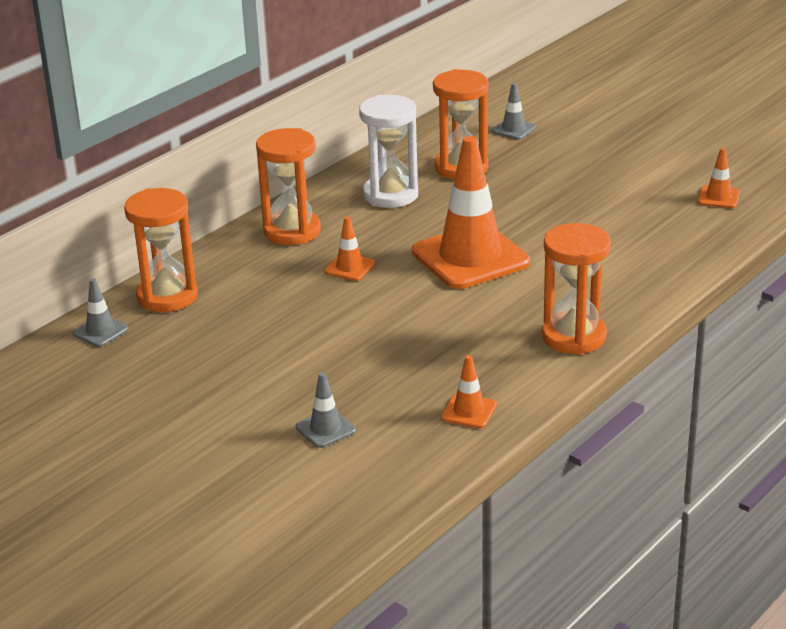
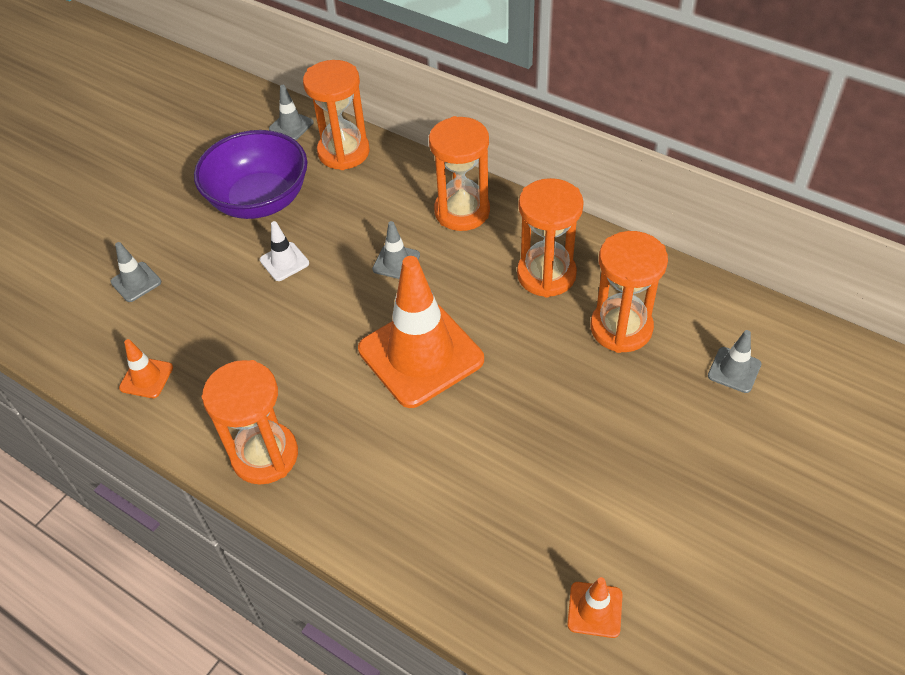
camera: 85 degrees right, 20 degrees up
(223, 349) = (259, 200): none -> purple bowl
(327, 331) = (284, 262): none -> white traffic cone
(349, 267) = (396, 262): orange traffic cone -> grey traffic cone
(390, 195) = (546, 275): white hourglass -> orange hourglass

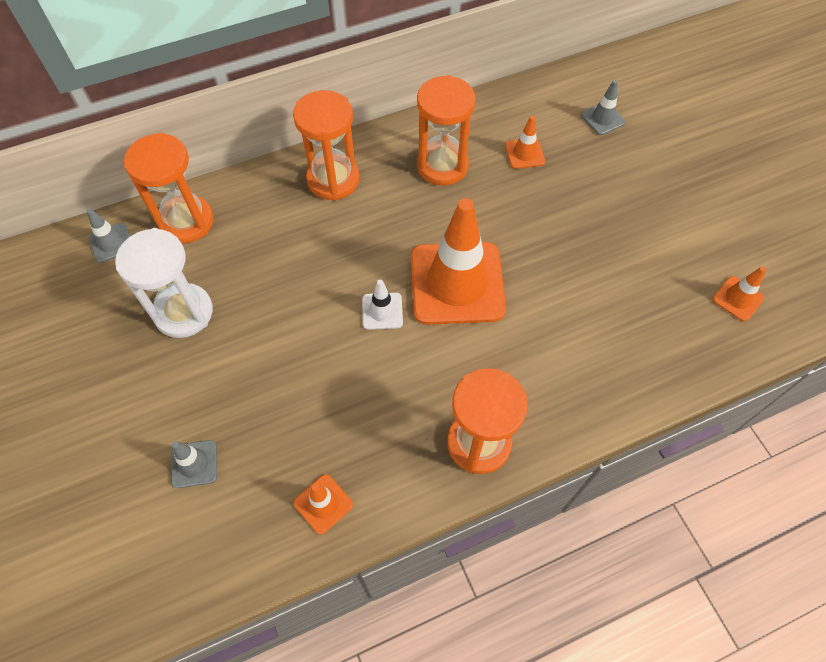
camera: 60 degrees left, 10 degrees up
(259, 200) = (184, 312): purple bowl -> white hourglass
(284, 262) = (277, 329): white traffic cone -> white traffic cone (382, 311)
(396, 262) = (348, 250): grey traffic cone -> none
(621, 328) = (524, 153): orange hourglass -> orange traffic cone

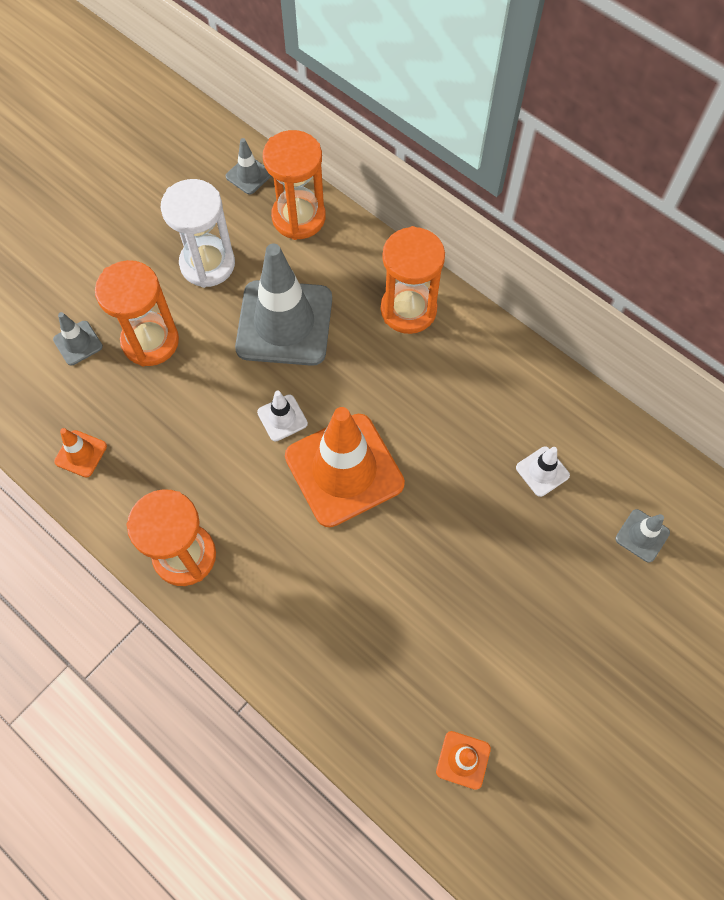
camera: 65 degrees right, 5 degrees up
(288, 274) = (284, 323): none -> grey traffic cone
(442, 166) = (480, 398): orange hourglass -> orange hourglass (150, 341)
(524, 153) = (542, 471): orange traffic cone -> white traffic cone

